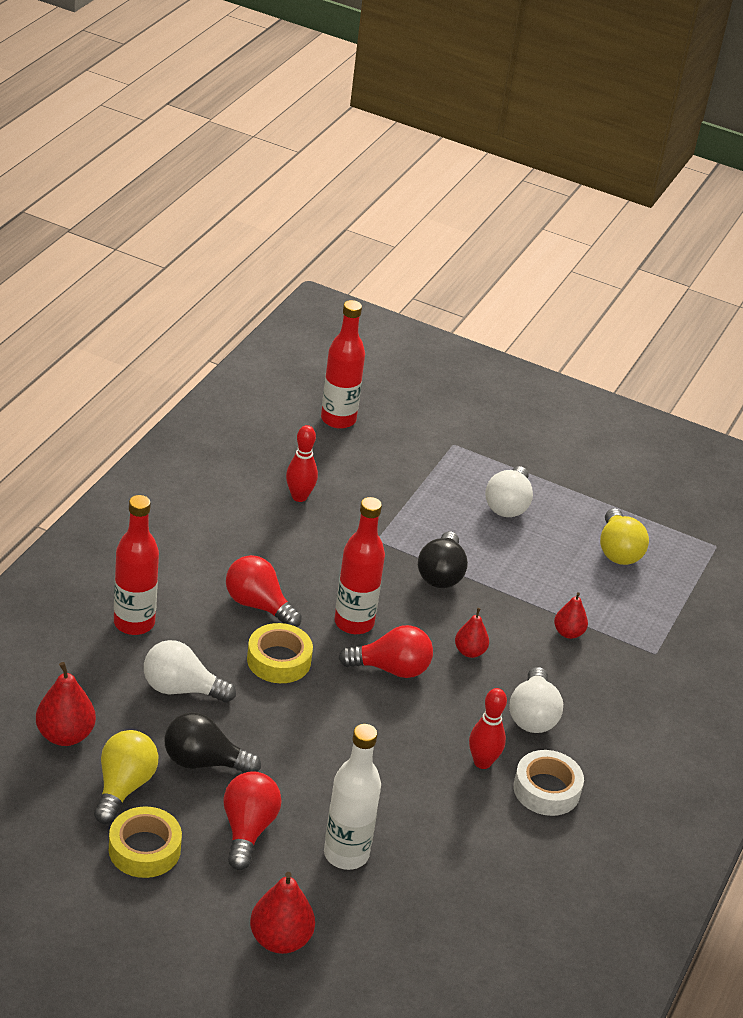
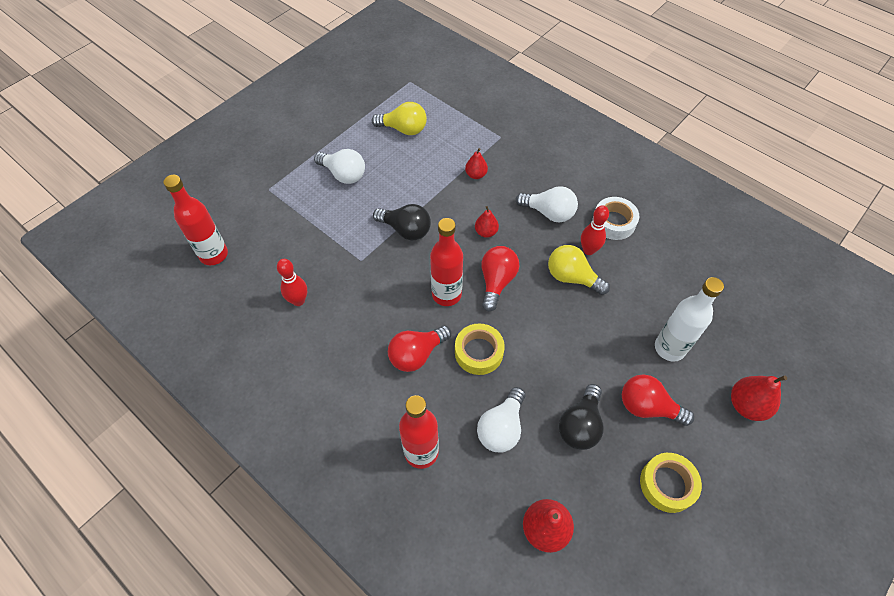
camera: 70 degrees left, 20 degrees up
(123, 787) = (604, 490): yellow light bulb -> yellow light bulb (572, 277)

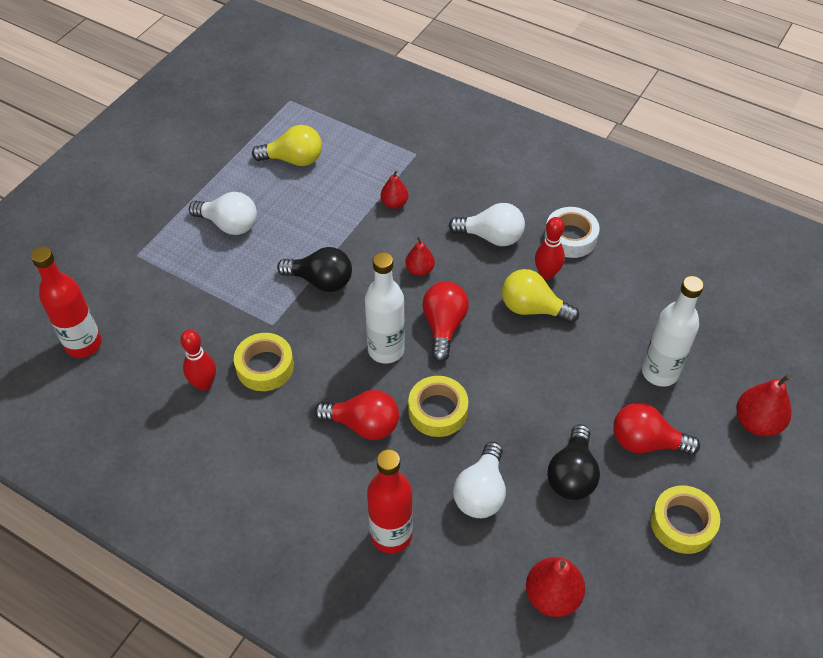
camera: 10 degrees left, 5 degrees down
(348, 294) = (265, 367): none -> yellow tape
(417, 354) = (363, 425): red light bulb -> red light bulb turned 120 degrees counterclockwise
(446, 294) = (386, 350): red bottle -> white bottle

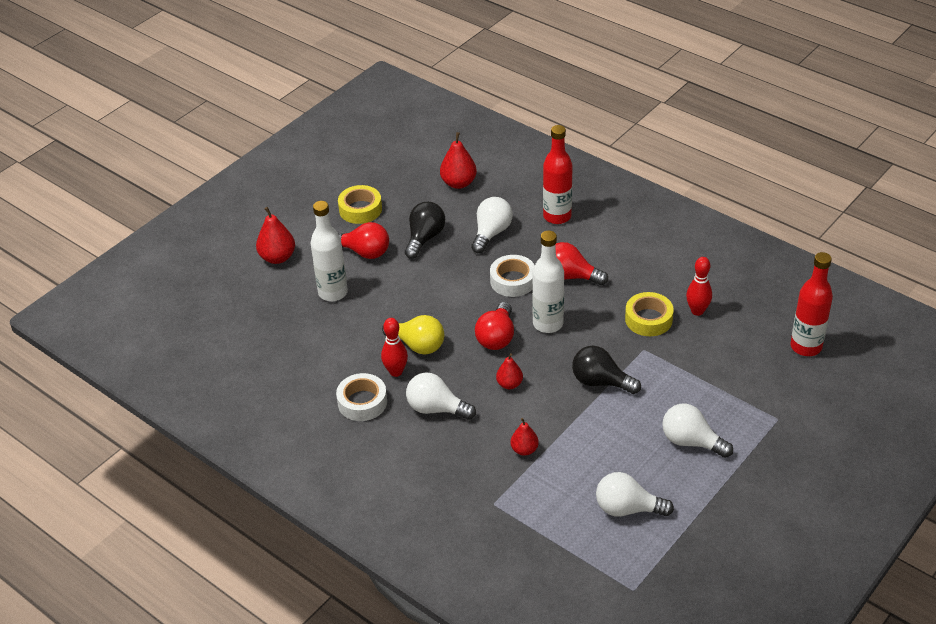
camera: 170 degrees left, 10 degrees down
(294, 160) = (627, 509): yellow light bulb -> white light bulb
(437, 411) = (513, 281): yellow tape -> white tape

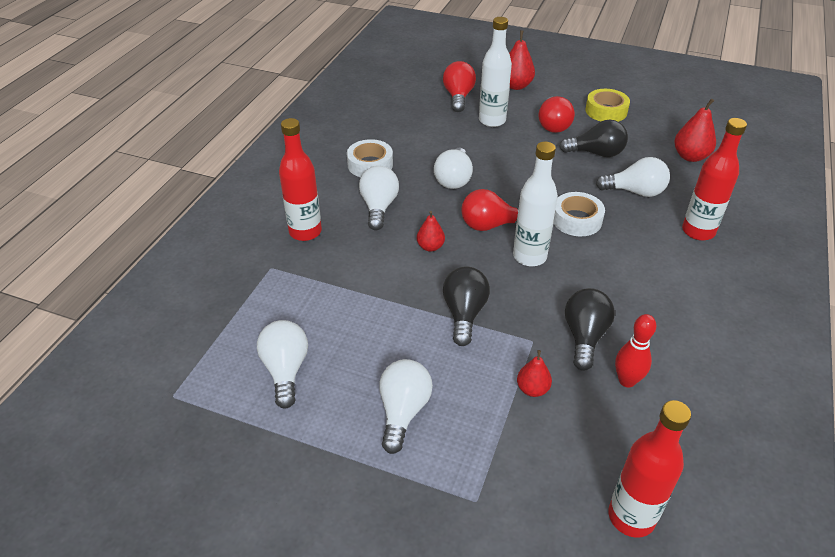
camera: 70 degrees right, 0 degrees up
(396, 372) = (414, 174): red bowling pin -> none
(417, 345) = (453, 179): yellow light bulb -> white light bulb
(450, 470) = (305, 232): none -> red bottle
(524, 450) = (346, 275): red pear -> red pear (532, 389)
(571, 276) = (612, 260): red light bulb -> red light bulb (458, 97)
(648, 319) = (584, 336): yellow tape -> black light bulb

